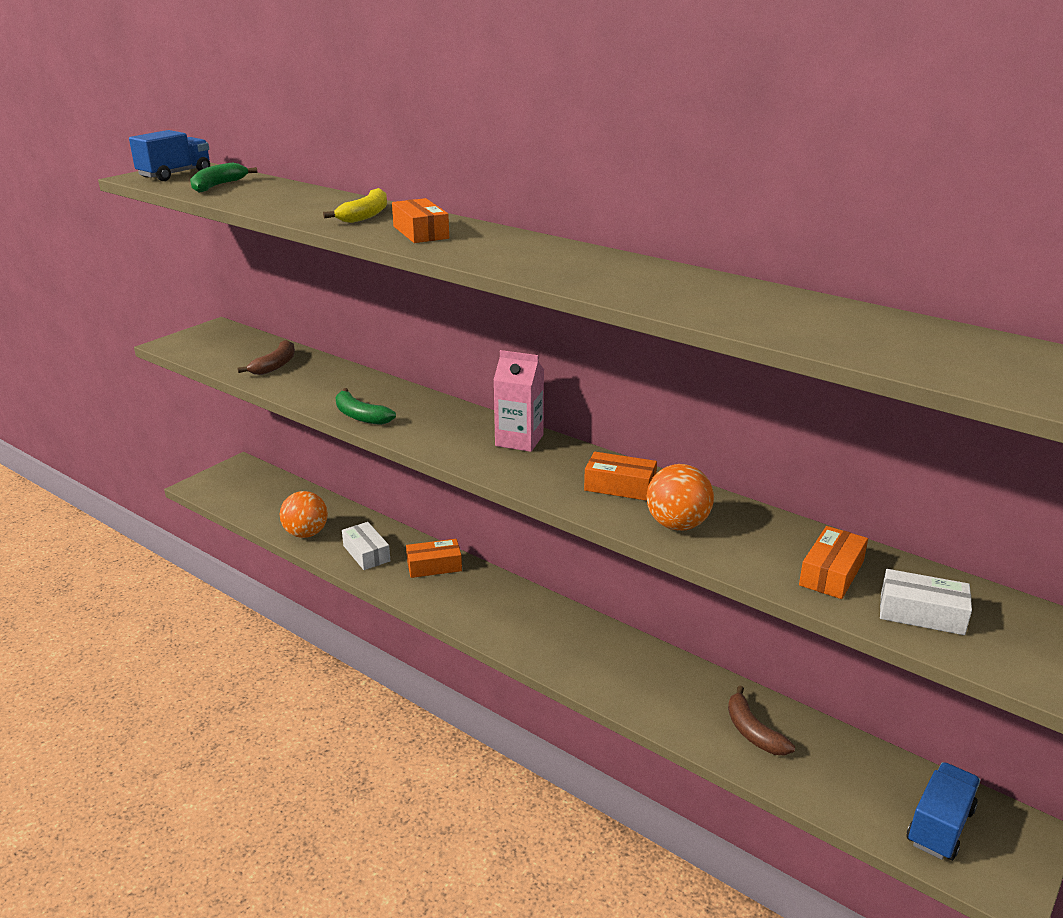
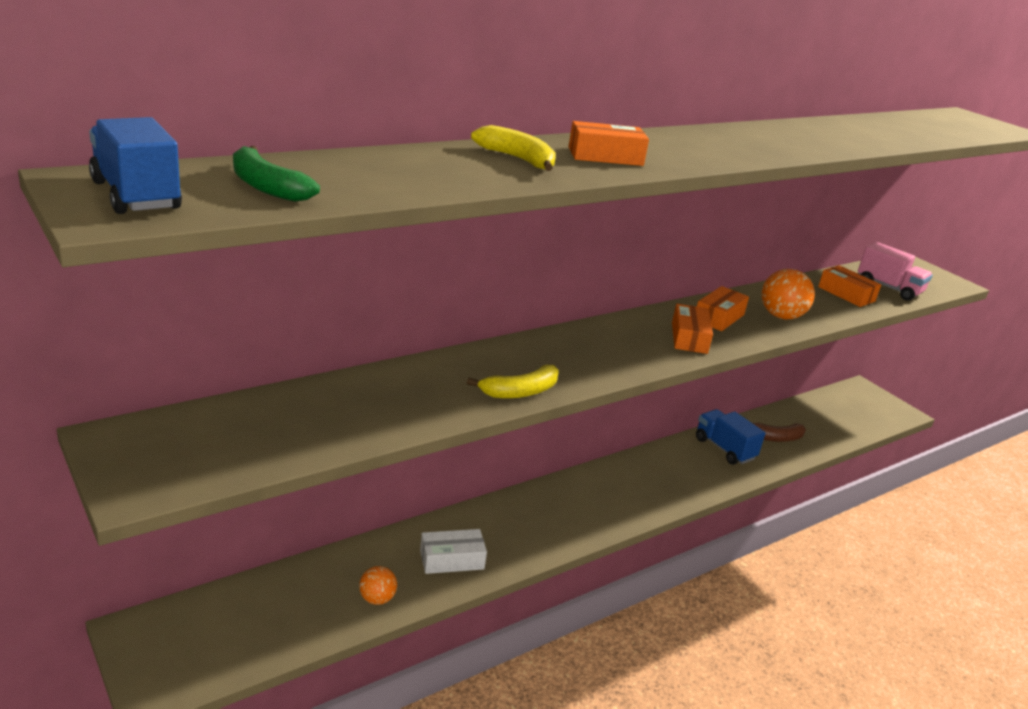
camera: 75 degrees left, 0 degrees up
(275, 365) = (321, 416): brown banana -> none
(306, 533) = (377, 599): orange ball -> orange ball, size x0.61
(360, 416) = (520, 391): green banana -> yellow banana
(434, 566) = (503, 519): orange box -> orange box (689, 338)
(519, 440) = (620, 331): pink carton -> none
(921, 613) = (888, 288): white box -> pink truck
(939, 826) = (859, 411): blue truck -> blue truck (724, 449)

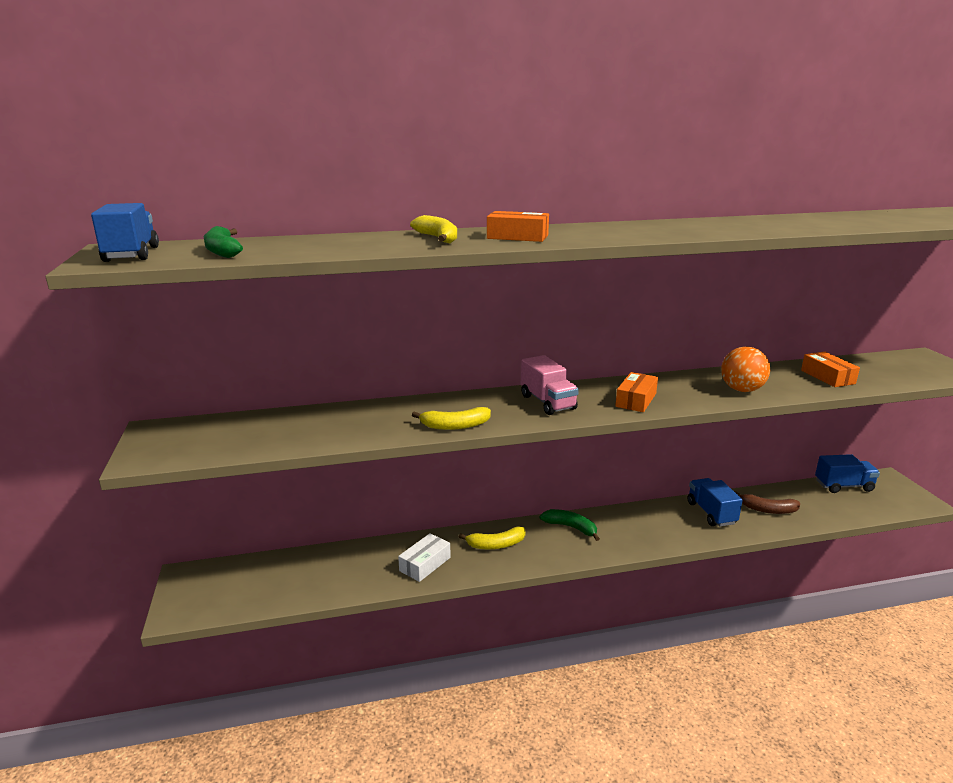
camera: 25 degrees right, 5 degrees down
(377, 599) = (354, 582): orange ball -> none
(452, 559) = (425, 564): white box -> white box turned 60 degrees counterclockwise
(521, 520) = (496, 544): none -> yellow banana
(592, 486) = (570, 527): none -> green banana
(718, 317) = (677, 387): orange box -> none
(829, 401) = (843, 486): none -> blue truck
(888, 288) = (881, 374): pink truck -> pink truck (548, 402)

